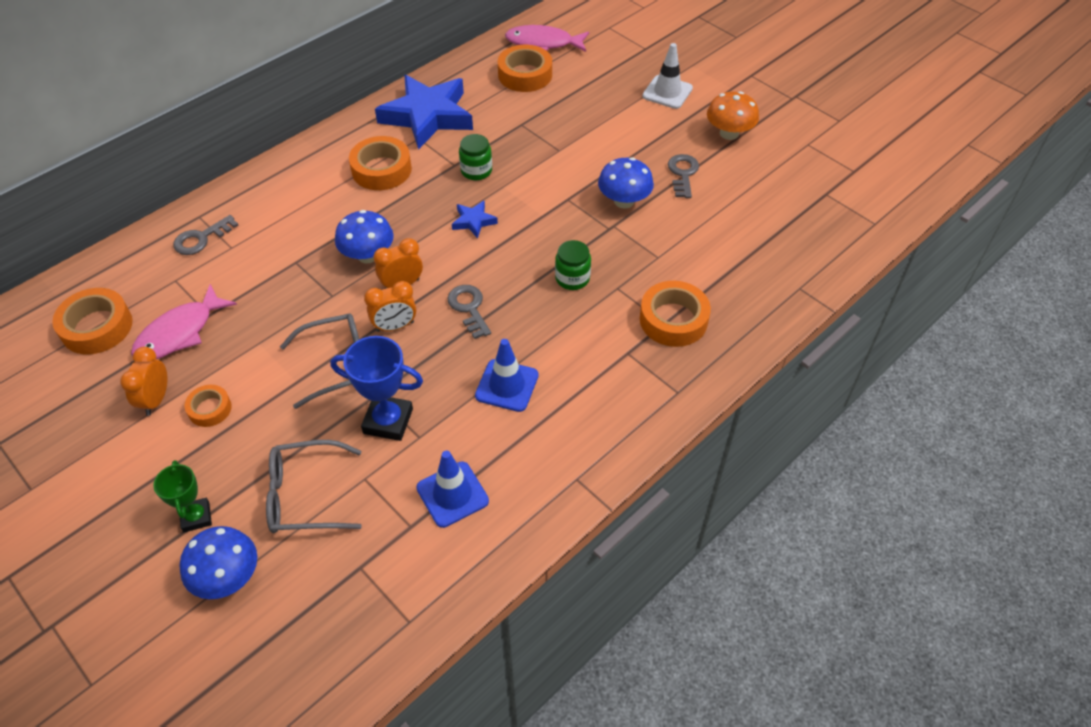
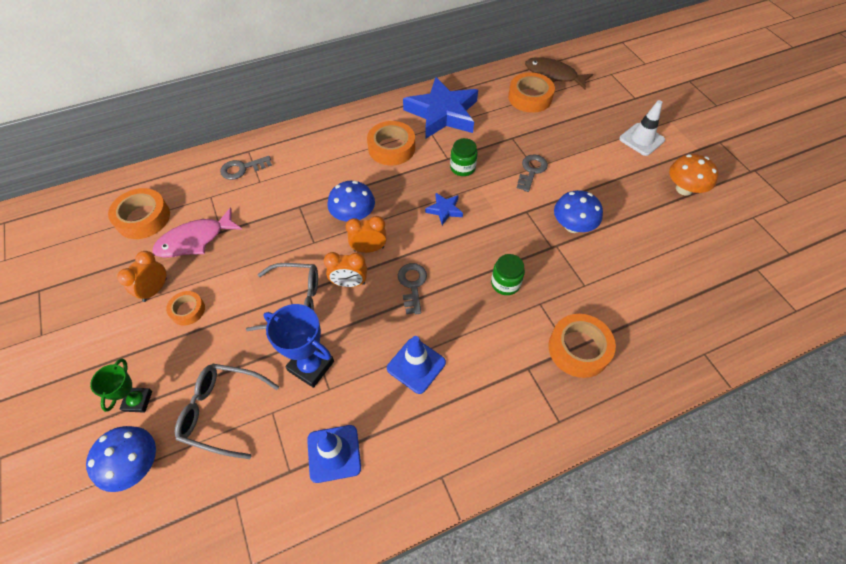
camera: 20 degrees right, 5 degrees up
(543, 43) = (553, 75): pink fish -> brown fish
(683, 174) = (631, 215): grey key -> grey key (531, 171)

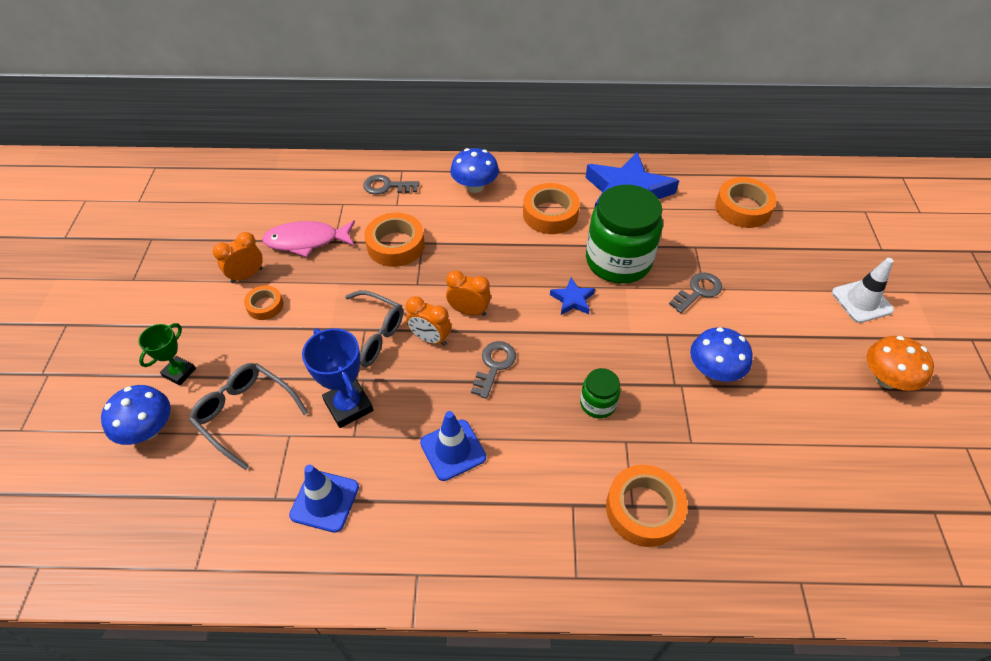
camera: 25 degrees right, 5 degrees down
(143, 218) = (271, 204): orange tape -> orange tape (396, 245)
(353, 216) = (471, 271): blue mushroom -> blue mushroom (475, 186)
(462, 168) = (618, 261): green jar -> green jar, size x2.15
(553, 75) = (787, 191): brown fish -> none

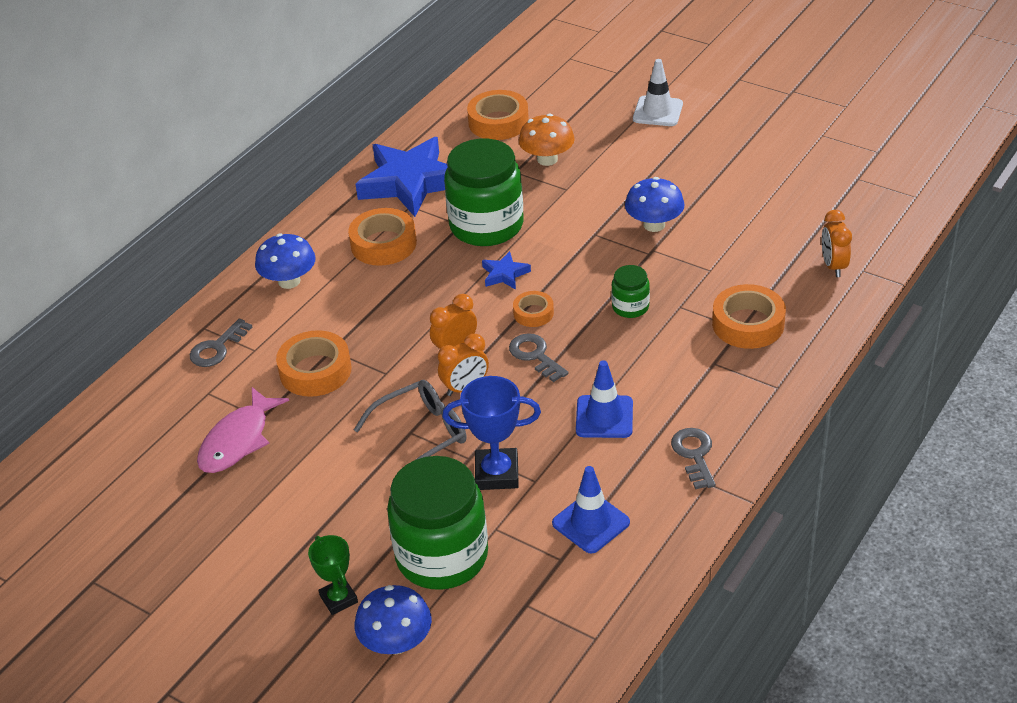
camera: 55 degrees left, 10 degrees down
(245, 414) = (442, 556): grey glasses -> green jar
(247, 275) = (243, 506): orange clock -> orange clock (833, 266)
(265, 306) = (305, 502): orange tape -> orange tape (533, 313)
(698, 291) = (566, 194): grey key -> grey key (694, 455)
(886, 379) = (737, 140): orange mushroom -> orange mushroom (547, 159)

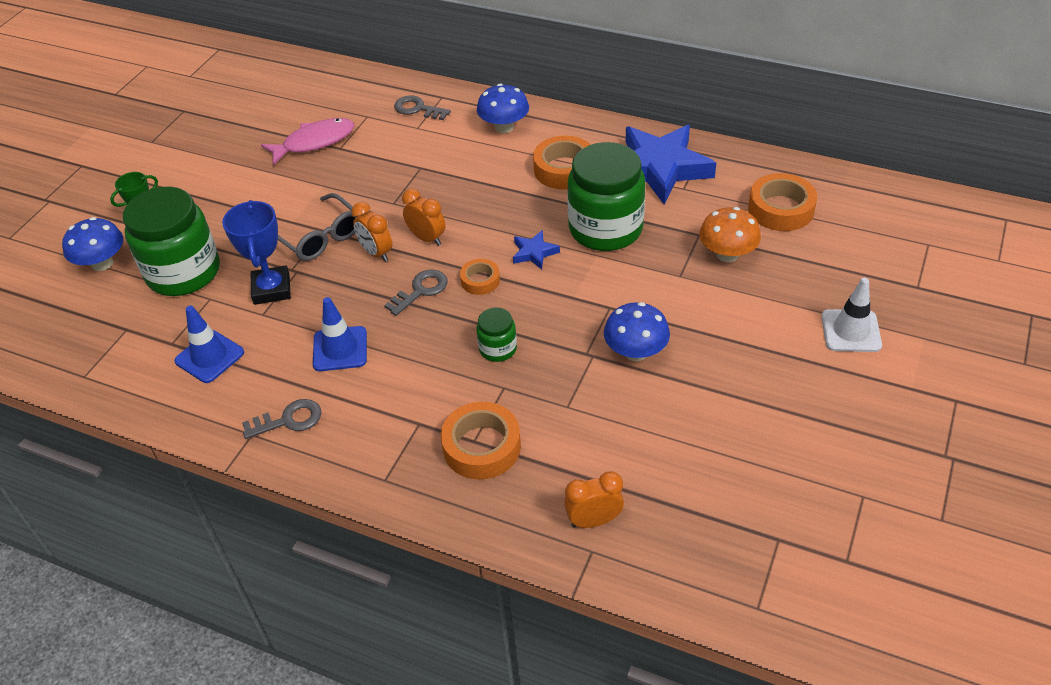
camera: 80 degrees right, 5 degrees up
(238, 440) = (315, 142): pink fish -> pink fish turned 135 degrees clockwise
(315, 371) = (394, 164): orange tape -> none

